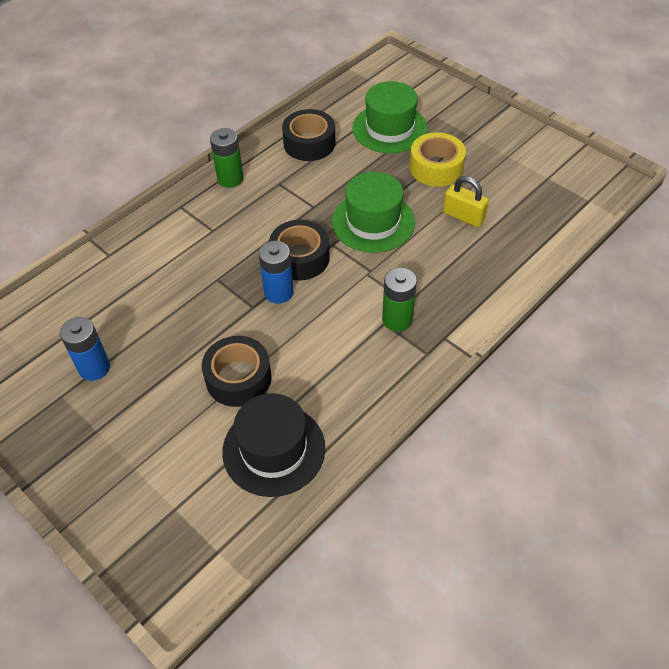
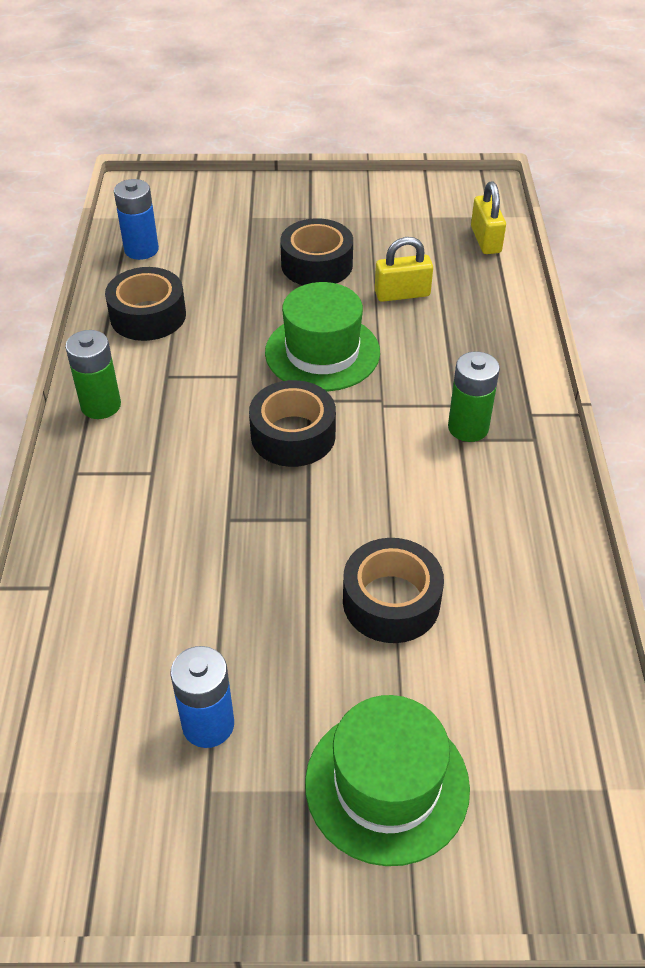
camera: 45 degrees left, 5 degrees down
(274, 449) = (521, 640): black hat -> none
(278, 292) = (316, 484): blue battery -> blue battery (141, 250)
(390, 128) = (219, 253): green hat -> green hat (387, 784)
(436, 167) = (317, 264): yellow tape -> black tape
(563, 214) = (485, 240): none -> yellow padlock

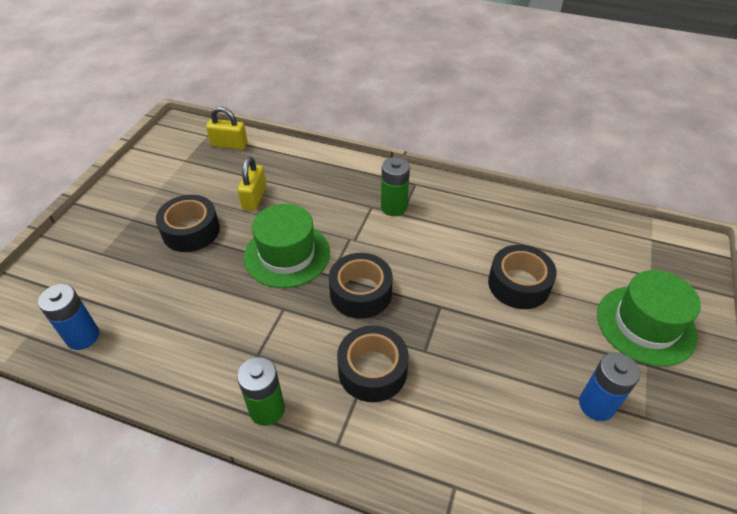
camera: 70 degrees left, 0 degrees up
(148, 316) = (175, 351): black tape -> black tape (372, 370)

